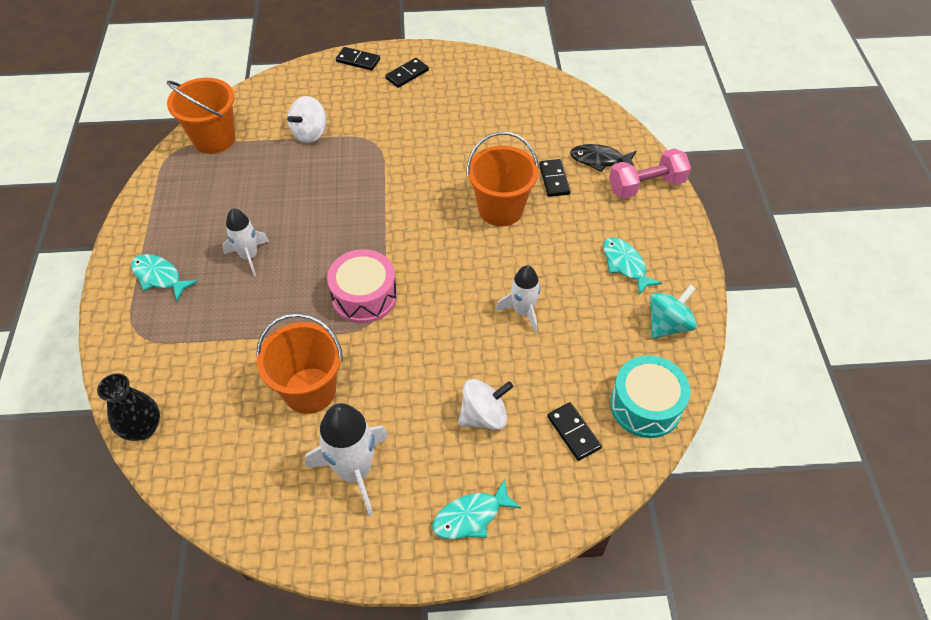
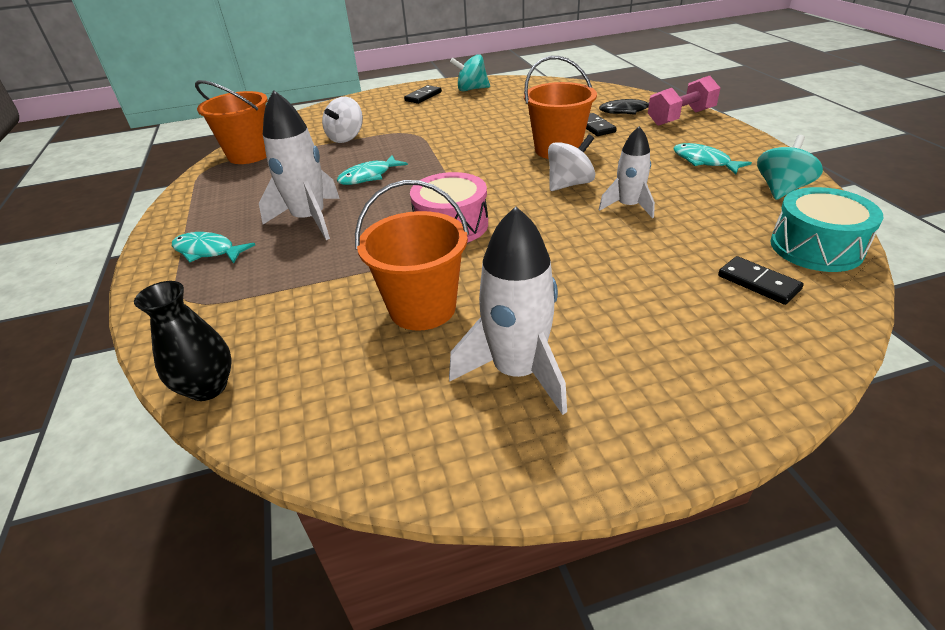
camera: 10 degrees left, 15 degrees down
(249, 256) = (310, 219): white rocket -> white rocket, size x1.59
(358, 60) = (375, 96): black domino -> none
(461, 73) = (471, 89): none -> turquoise spinning top
(471, 516) = (698, 384): turquoise fish -> turquoise fish (369, 176)
(484, 416) = (645, 289): white spinning top -> white spinning top (569, 184)

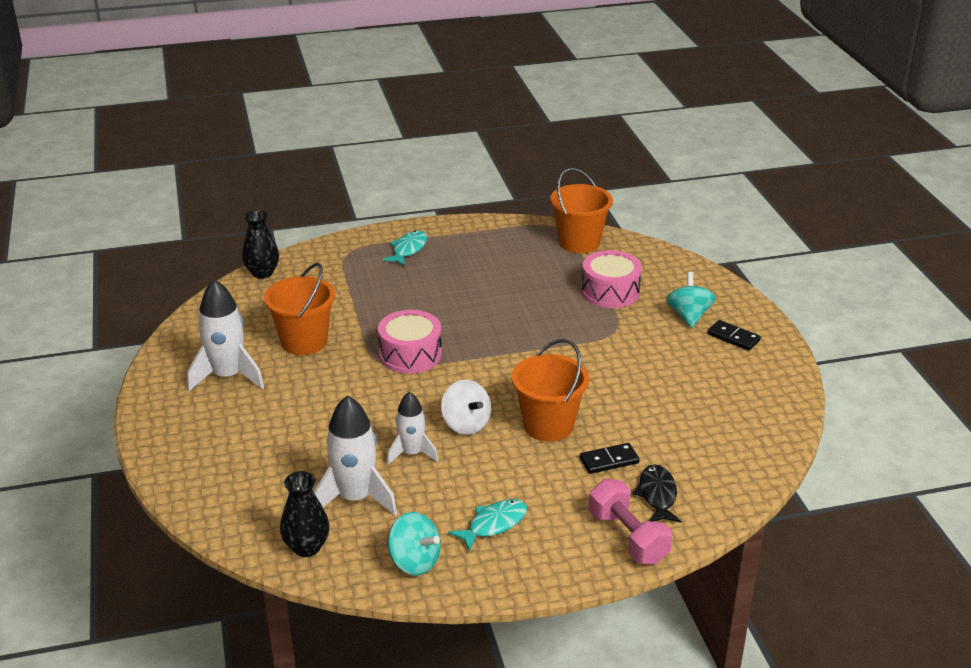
camera: 90 degrees right, 5 degrees down
(310, 219) = (442, 287): white rocket -> white rocket (355, 498)
(346, 138) = (610, 292): white spinning top -> pink drum
(369, 176) = (514, 310): turquoise fish -> none
(471, 89) = (757, 374): turquoise spinning top -> turquoise spinning top (689, 316)
(758, 283) = (272, 498): black domino -> none
(816, 247) = (307, 547): turquoise drum -> black vase

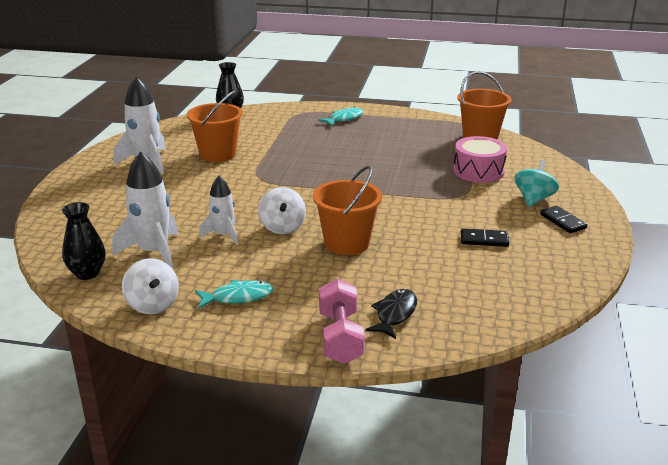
camera: 25 degrees right, 5 degrees down
(410, 354) = (284, 177): pink drum -> none
(414, 561) = (153, 304): turquoise spinning top -> white spinning top
(609, 460) = (375, 279): black domino -> black domino (484, 240)

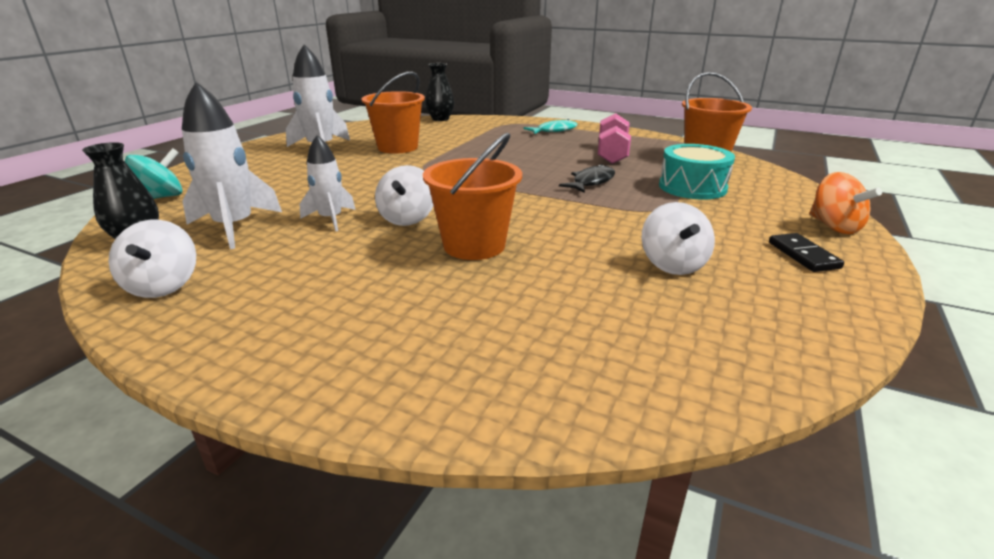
camera: 15 degrees right, 0 degrees up
(238, 297) = (277, 292): turquoise fish -> none
(340, 337) = (367, 378): pink dumbbell -> pink dumbbell (612, 154)
(395, 314) = (479, 353): black fish -> black fish (591, 182)
(478, 171) = (692, 187): pink drum -> turquoise drum
(484, 240) = (672, 264): black domino -> white spinning top
(533, 199) = (762, 224): turquoise spinning top -> turquoise spinning top (160, 197)
(579, 196) = (834, 227): none -> orange spinning top

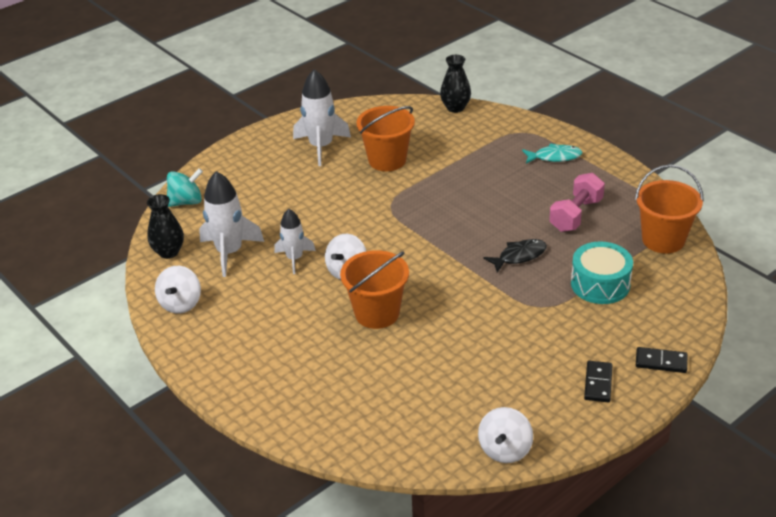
camera: 25 degrees right, 10 degrees up
(672, 264) = (495, 367): white spinning top -> white spinning top (505, 449)
(834, 227) = (661, 362): orange spinning top -> black domino

